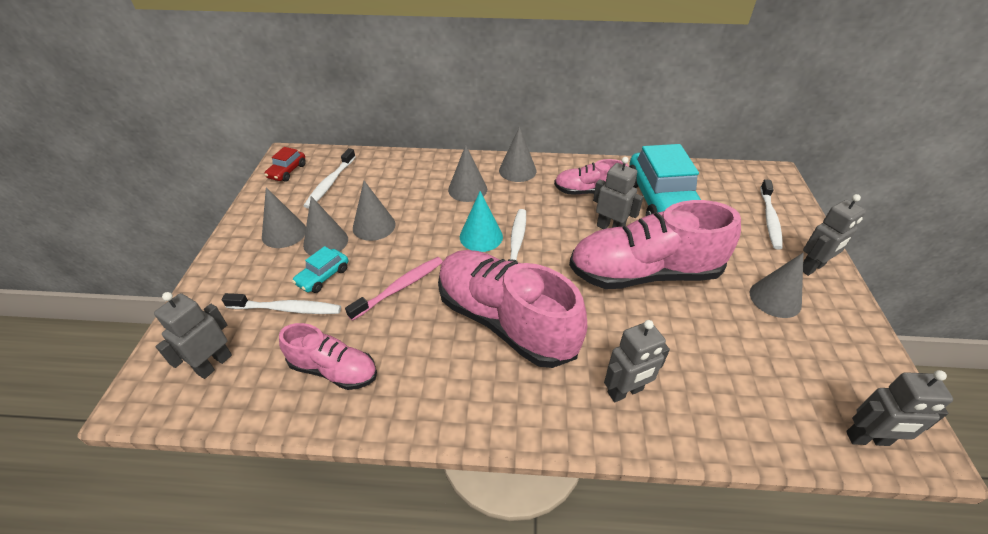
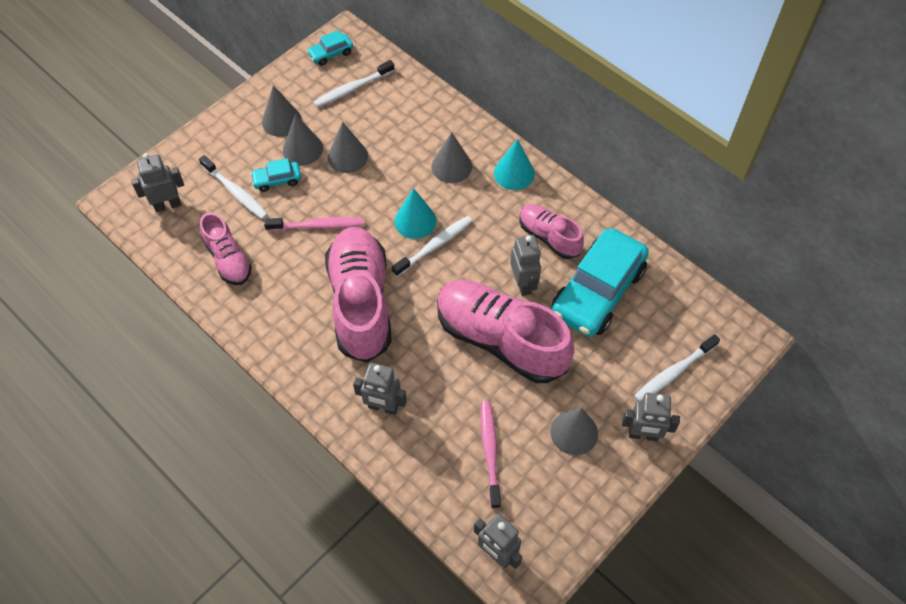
camera: 40 degrees right, 15 degrees up
(287, 171) = (331, 54): red car -> turquoise car
(517, 170) = (514, 173): grey cone -> turquoise cone
(747, 359) = (490, 452): none -> pink toothbrush

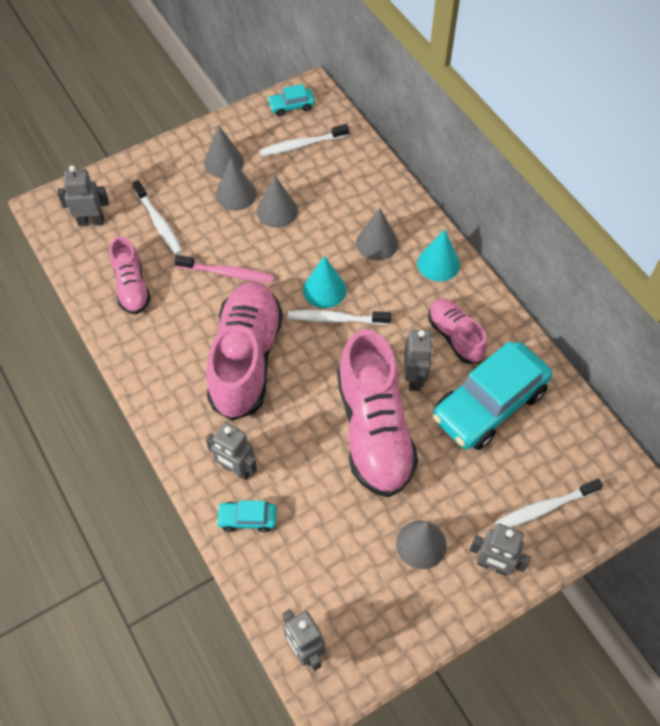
camera: 15 degrees right, 0 degrees up
(277, 180) = (202, 219): turquoise car -> turquoise car (247, 519)
(434, 246) = (336, 319): white toothbrush -> white toothbrush turned 150 degrees counterclockwise
(490, 452) = (329, 542): pink toothbrush -> none
(500, 340) = (374, 430): pink shoe -> pink shoe turned 150 degrees counterclockwise

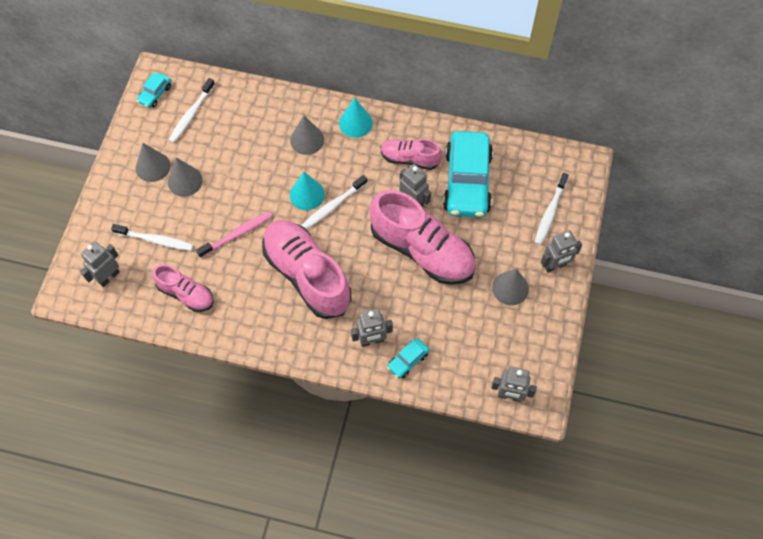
camera: 45 degrees left, 5 degrees up
(277, 211) = (223, 170): grey cone -> none

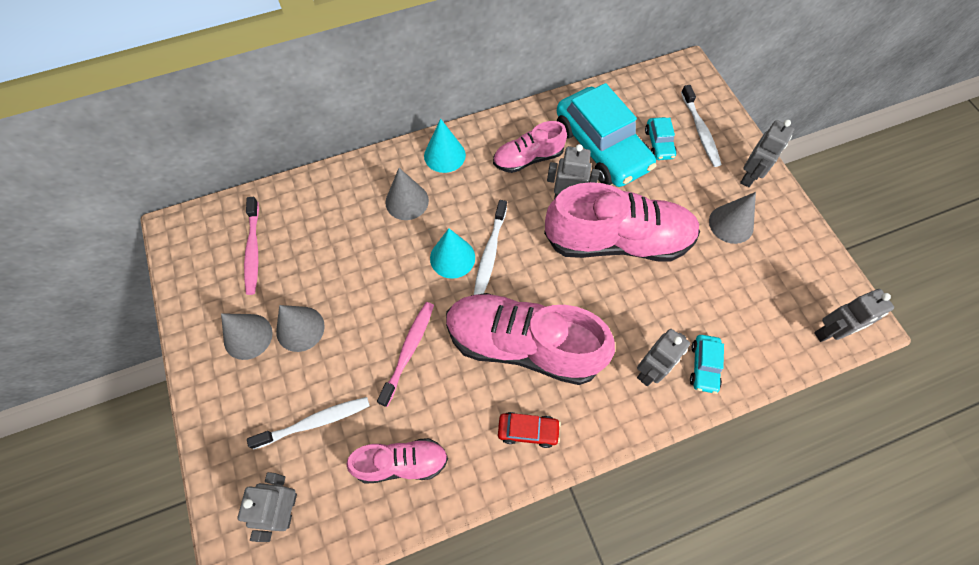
camera: 35 degrees left, 0 degrees up
(155, 94) = (191, 252): turquoise car -> turquoise car (659, 143)
(191, 114) = (253, 250): white toothbrush -> pink toothbrush
(269, 324) = (528, 431): none -> red car

